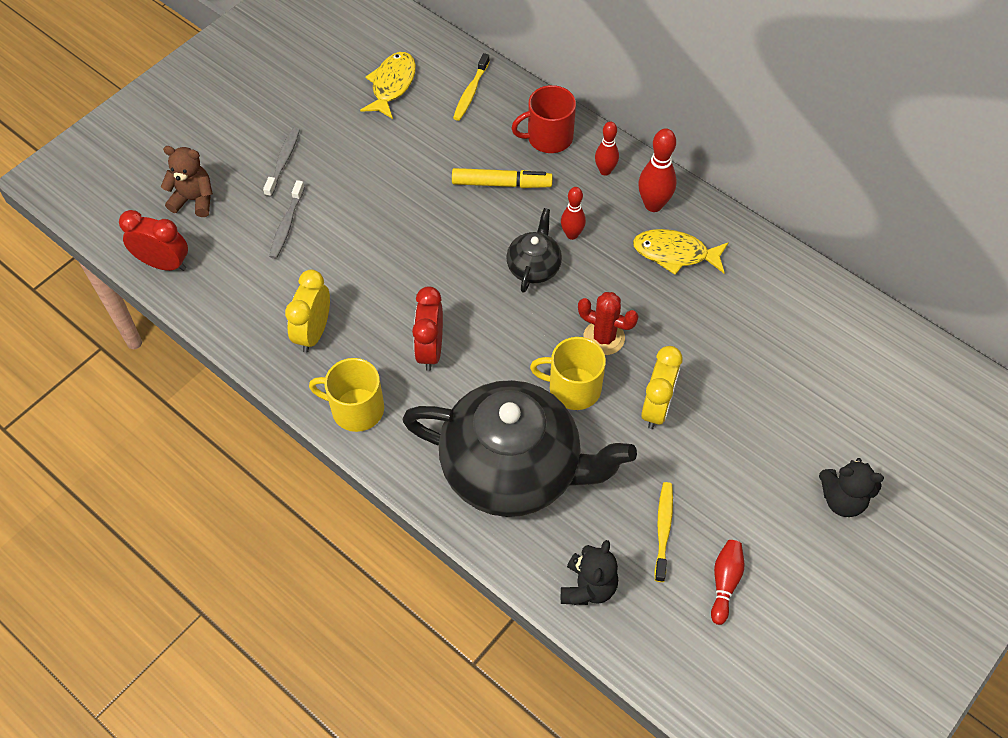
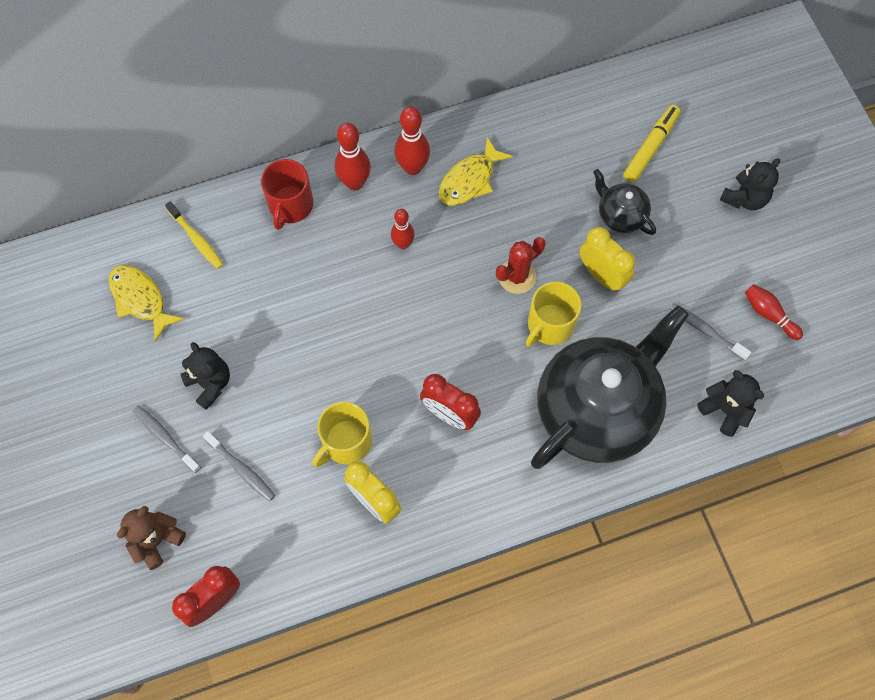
camera: 60 degrees left, 10 degrees up
(348, 166) = (210, 383): none -> black teddy bear
(356, 409) = (473, 503): yellow mug -> yellow mug (346, 442)
(501, 184) = (315, 269): yellow marker -> yellow marker (650, 147)
(534, 267) = (417, 290): black teapot -> black teapot (620, 215)
(605, 171) = (355, 183): red bowling pin -> red bowling pin, size x1.53
(663, 529) = (706, 330): yellow toothbrush -> grey toothbrush

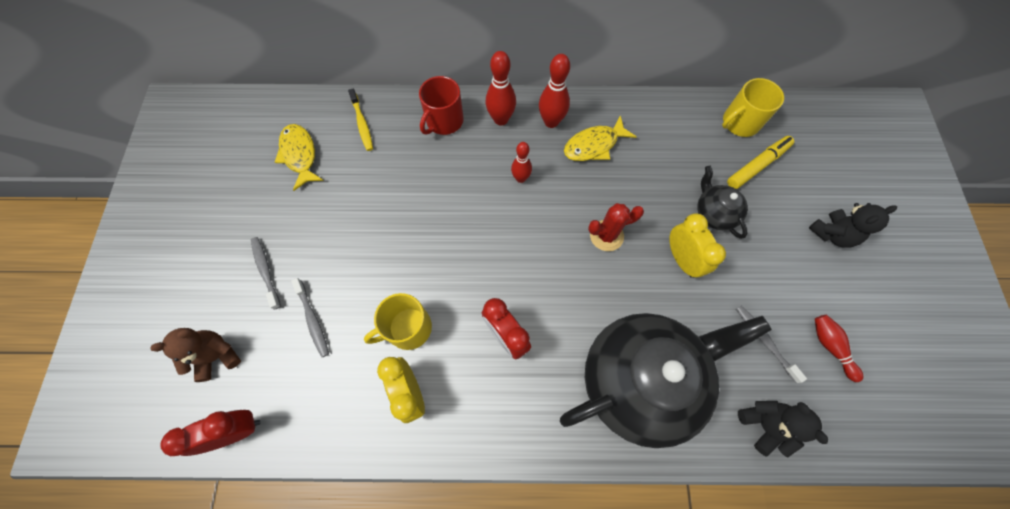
camera: 20 degrees right, 0 degrees up
(210, 383) = (321, 239): black teddy bear -> none
(550, 325) = (621, 287): yellow mug -> yellow mug (739, 123)

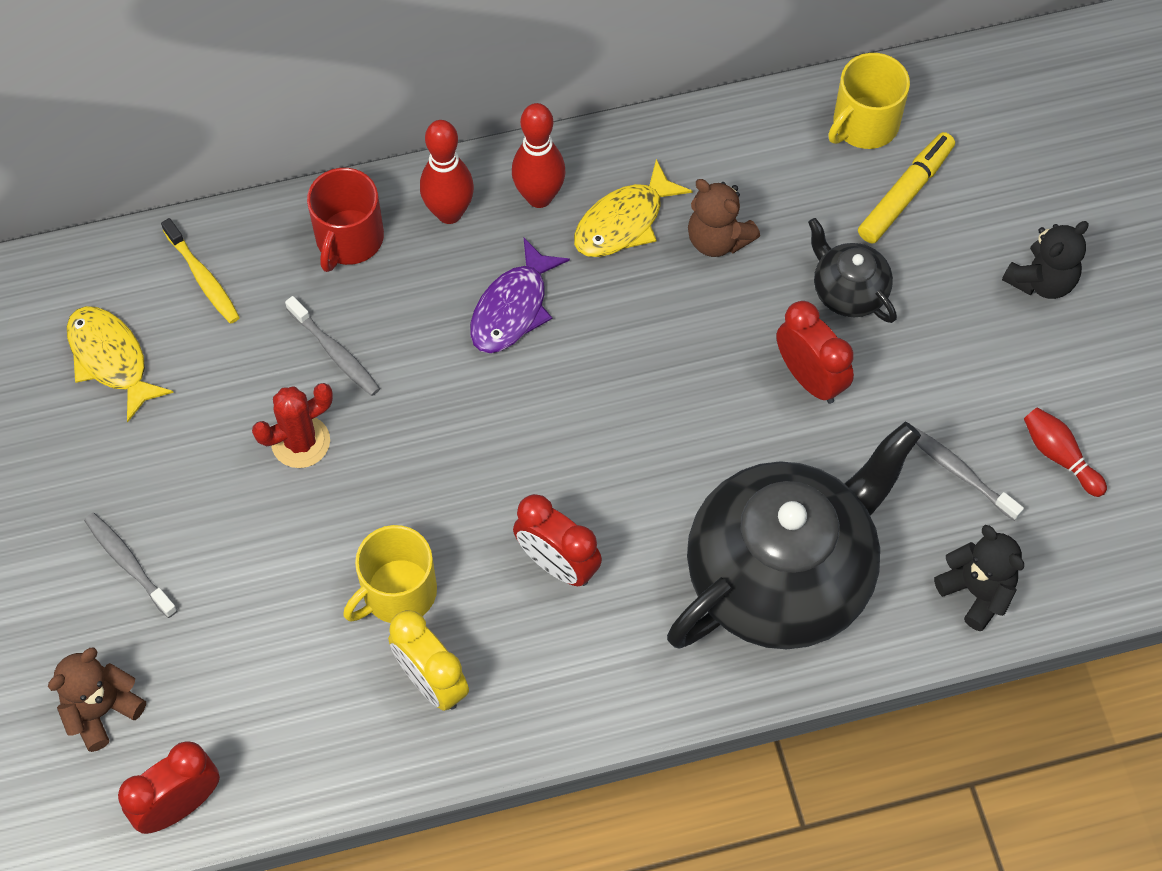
camera: 15 degrees left, 5 degrees down
(313, 320) = (238, 618): grey toothbrush -> grey toothbrush (335, 352)
(520, 178) = (513, 308): red bowling pin -> purple fish
(606, 235) = (680, 370): red cactus -> red cactus (300, 442)
(644, 166) = (717, 239): none -> brown teddy bear
(681, 259) = (809, 378): yellow clock -> red clock

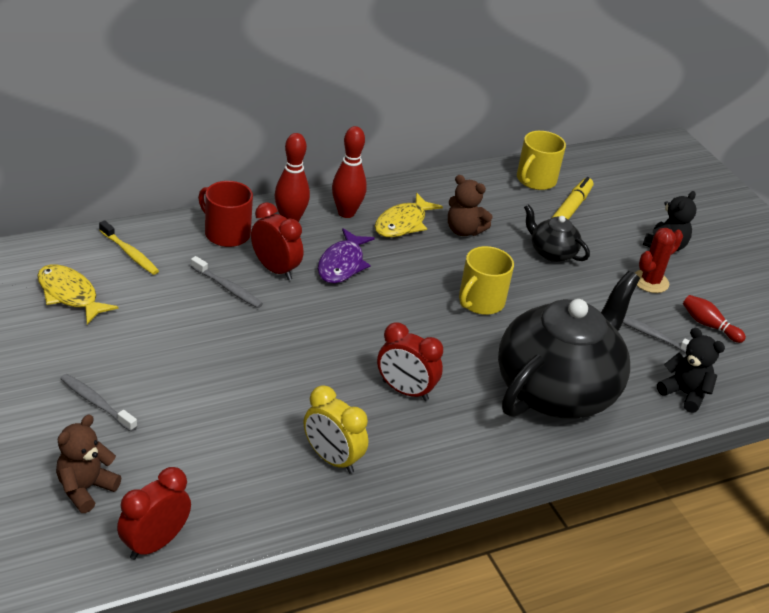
camera: 15 degrees left, 25 degrees down
(300, 442) = (212, 333): red cactus -> red cactus (650, 282)
(349, 239) = (226, 233): red mug -> red mug turned 120 degrees clockwise
(398, 592) = (297, 410): yellow mug -> yellow mug (480, 301)
(809, 378) = (542, 293): red clock -> red clock (275, 269)

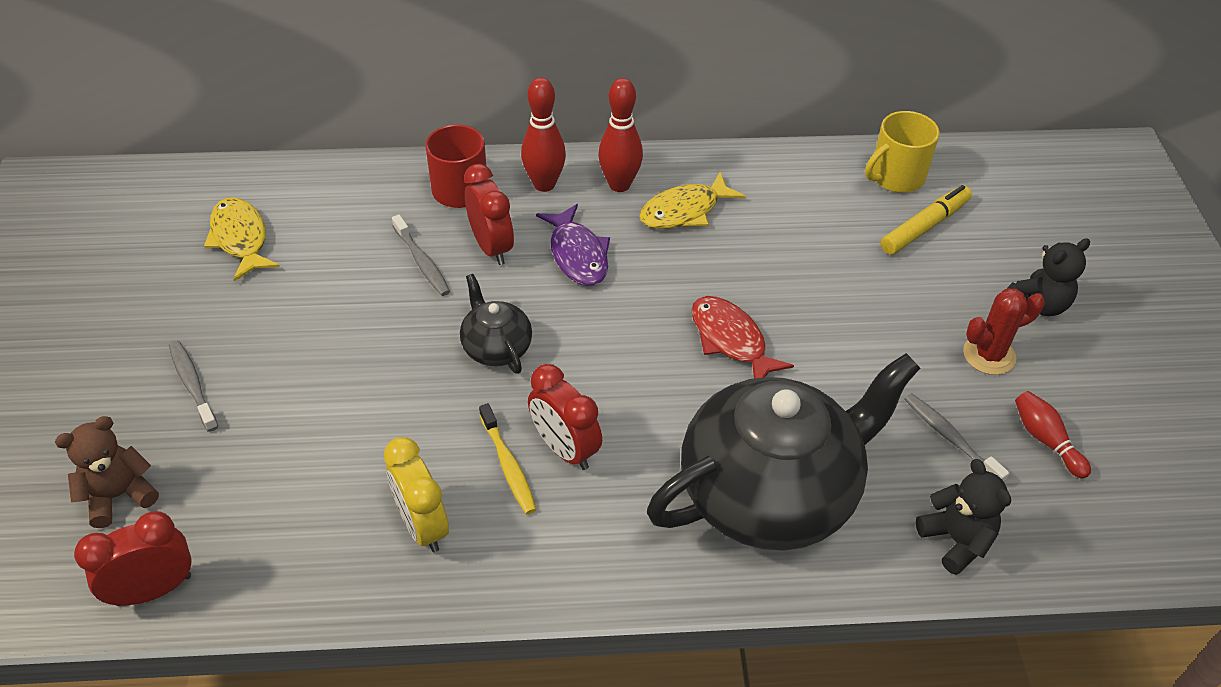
camera: 25 degrees right, 10 degrees up
(130, 253) = (335, 197): yellow toothbrush -> yellow toothbrush (508, 465)
(342, 264) = (577, 255): purple fish -> purple fish turned 60 degrees counterclockwise
(464, 230) = (760, 234): brown teddy bear -> none
(480, 301) = (730, 340): yellow mug -> red fish
(551, 252) = (866, 286): black teapot -> black teapot (496, 347)

